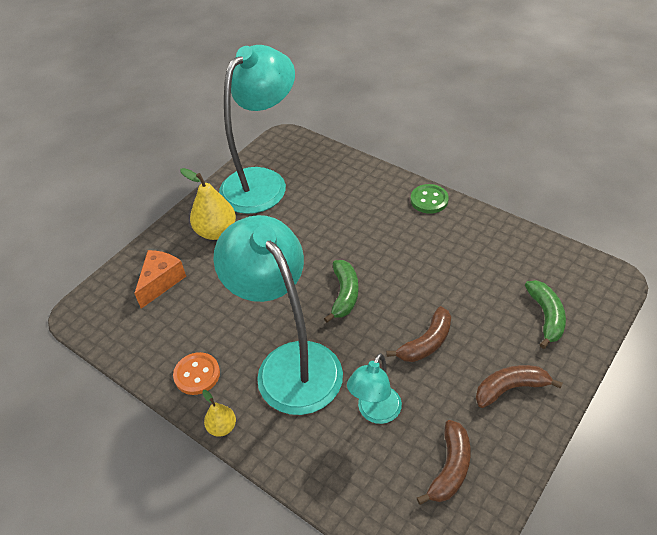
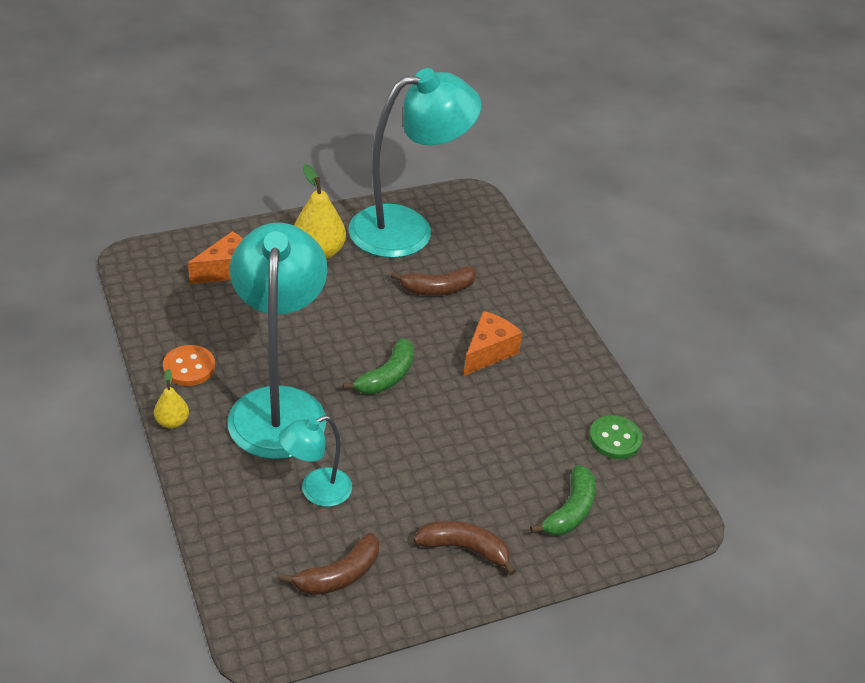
camera: 25 degrees right, 5 degrees down
(393, 237) = (488, 352): none -> orange cheese
(426, 342) = (424, 463): brown banana -> brown banana (437, 289)
(429, 200) = (564, 337): green button -> green button (615, 439)

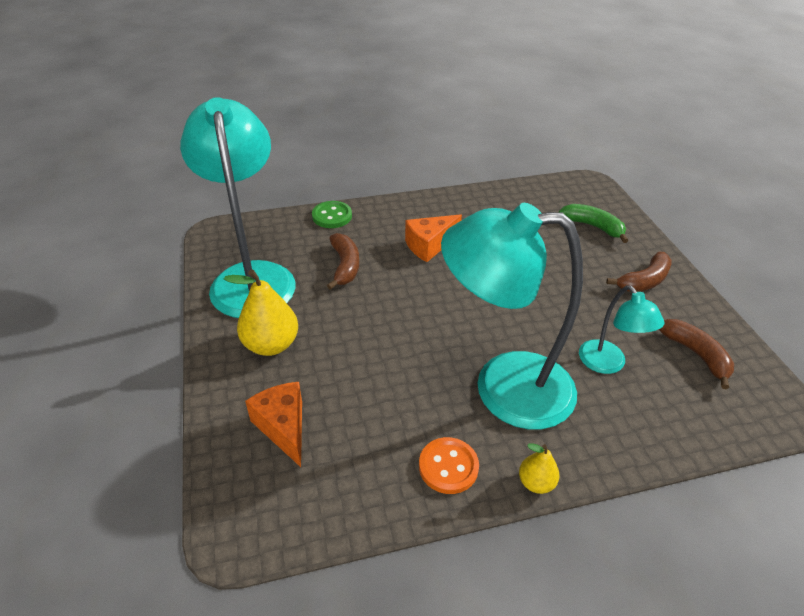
camera: 80 degrees left, 0 degrees up
(387, 376) = (459, 307): green banana -> none
(464, 548) = (644, 281): brown banana -> brown banana turned 150 degrees counterclockwise
(488, 352) = (429, 246): orange cheese -> orange cheese turned 75 degrees counterclockwise
(615, 439) = (520, 198): green button -> green button (332, 216)

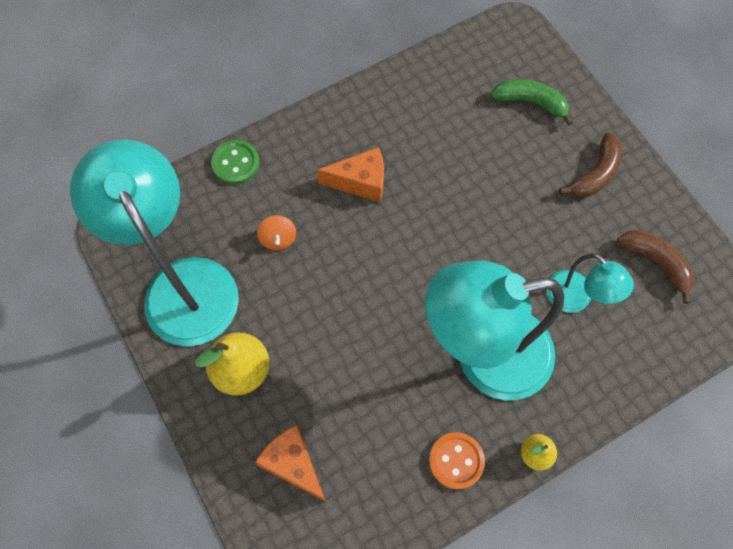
camera: 15 degrees left, 25 degrees up
(345, 266) = (278, 239): brown banana -> orange spinning top
(429, 246) = (360, 182): orange cheese -> orange cheese turned 135 degrees counterclockwise

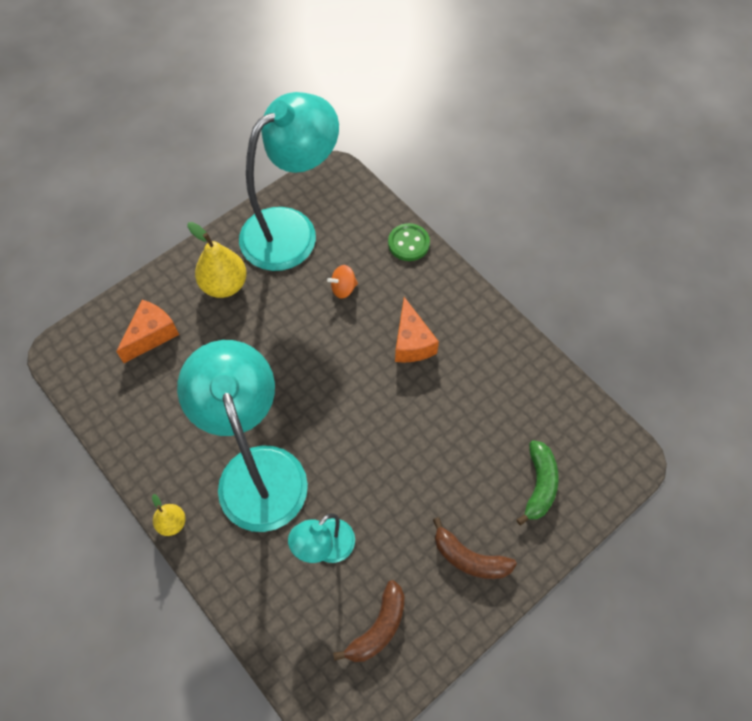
camera: 80 degrees right, 5 degrees down
(456, 461) = (162, 457): orange button -> none

